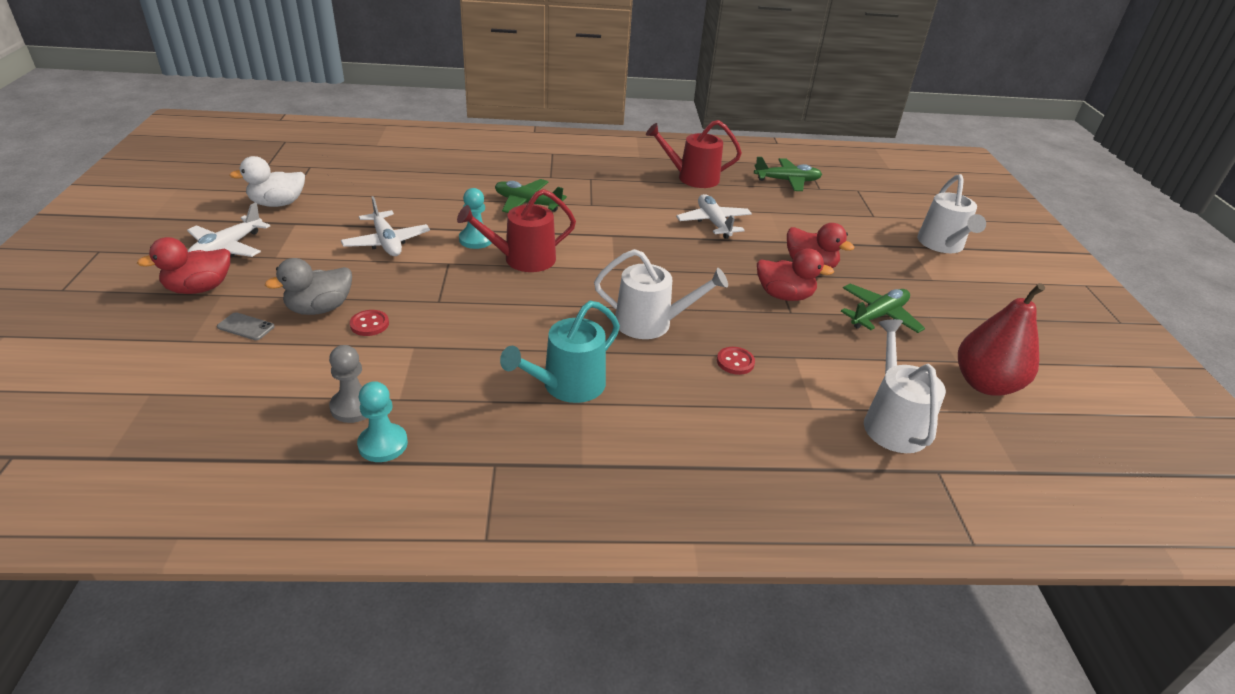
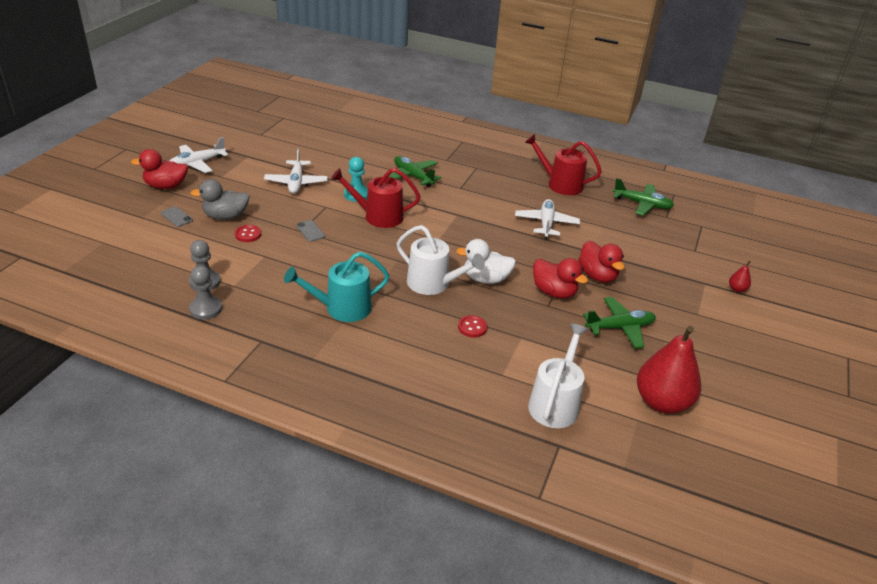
camera: 25 degrees right, 0 degrees up
(278, 203) = (246, 140): white duck -> white duck (485, 279)
(383, 444) = (206, 309): turquoise pawn -> grey pawn
(451, 298) = (310, 231): none -> grey phone
(942, 245) = (737, 289): white watering can -> red pear

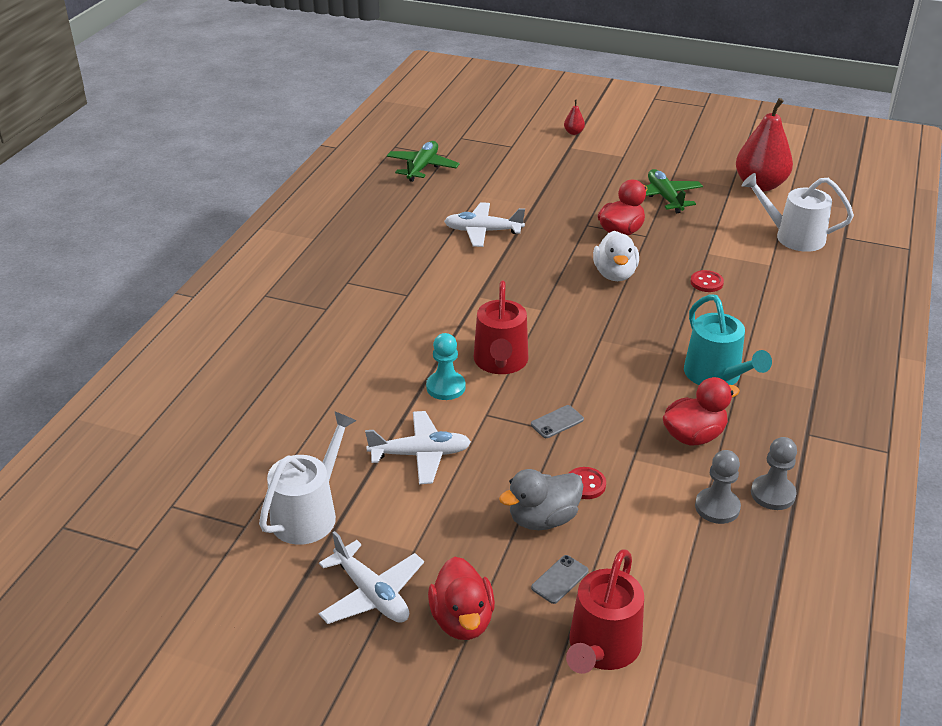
camera: 90 degrees left, 0 degrees up
(225, 216) = (543, 519): grey duck -> grey duck turned 75 degrees clockwise
(413, 176) = (381, 337): green plane -> none
(433, 284) = (639, 310): white watering can -> white watering can (309, 513)
(560, 184) = (384, 218): red watering can -> red watering can (602, 648)
(597, 276) = (580, 204): red duck -> red duck (694, 436)

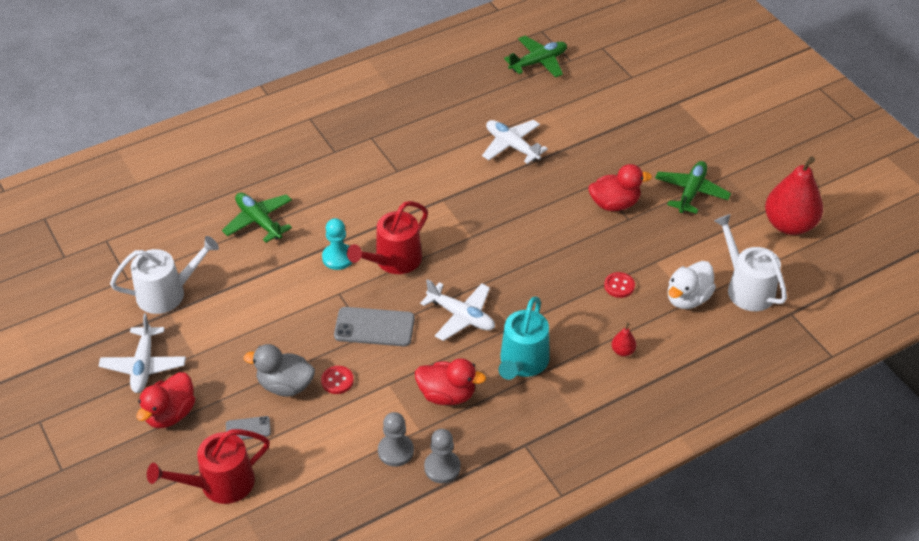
camera: 40 degrees right, 10 degrees up
(325, 400) = (259, 221): none -> green plane
(420, 454) = (268, 295): white plane -> white plane (461, 316)
(557, 422) = (374, 327): grey phone -> grey phone, size x1.87
(573, 132) = (700, 89): red pear -> red pear (623, 351)
(615, 274) = (560, 238): white duck -> white duck (687, 298)

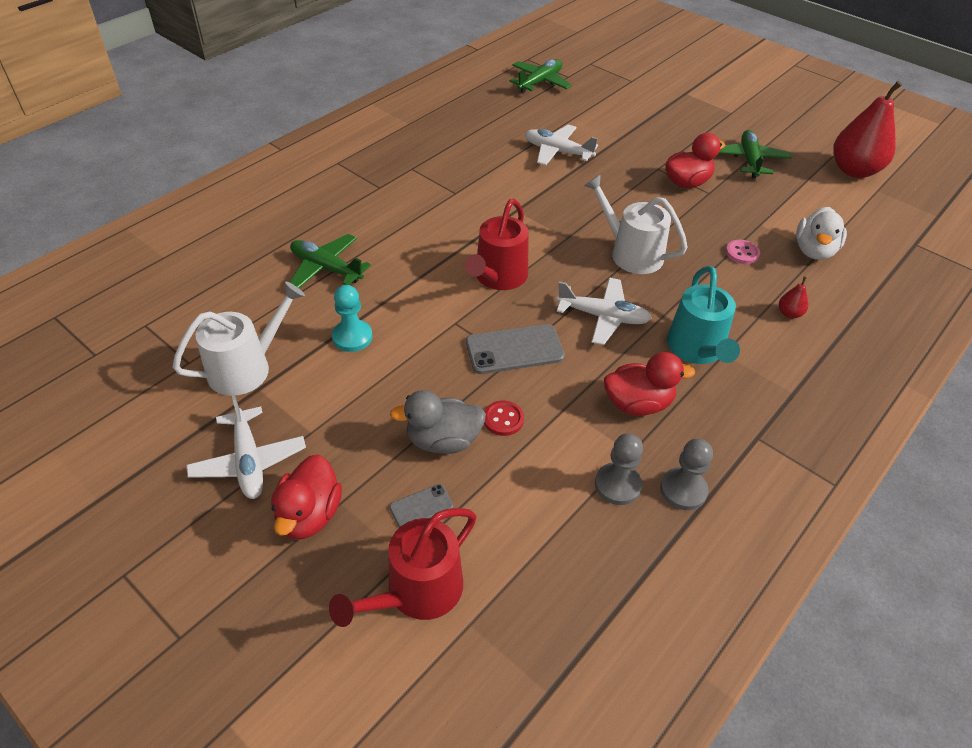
camera: 20 degrees left, 0 degrees up
(338, 257) = (435, 286): turquoise pawn -> turquoise pawn (352, 337)
(619, 286) = (742, 253): red button -> pink button
(747, 288) = (860, 230): white watering can -> white watering can (631, 253)

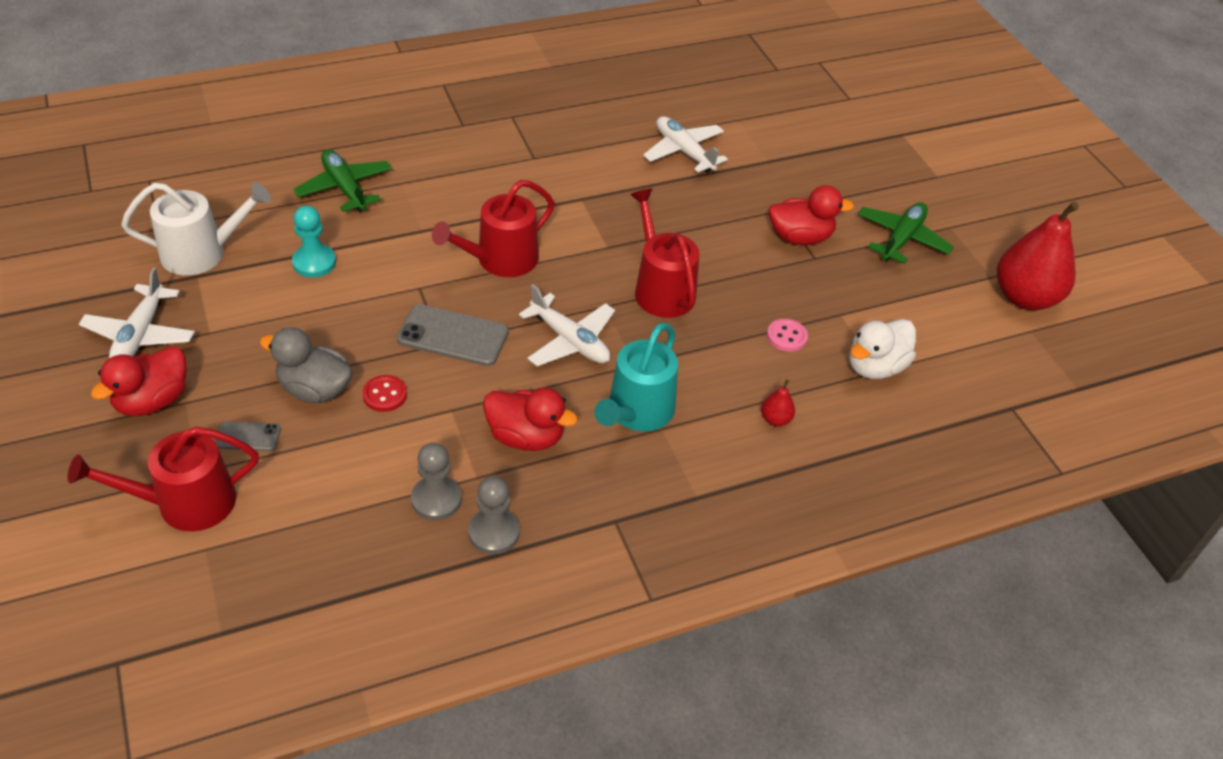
camera: 25 degrees right, 0 degrees up
(540, 82) = (737, 66): green plane -> none
(631, 253) = (661, 289): white watering can -> red watering can

